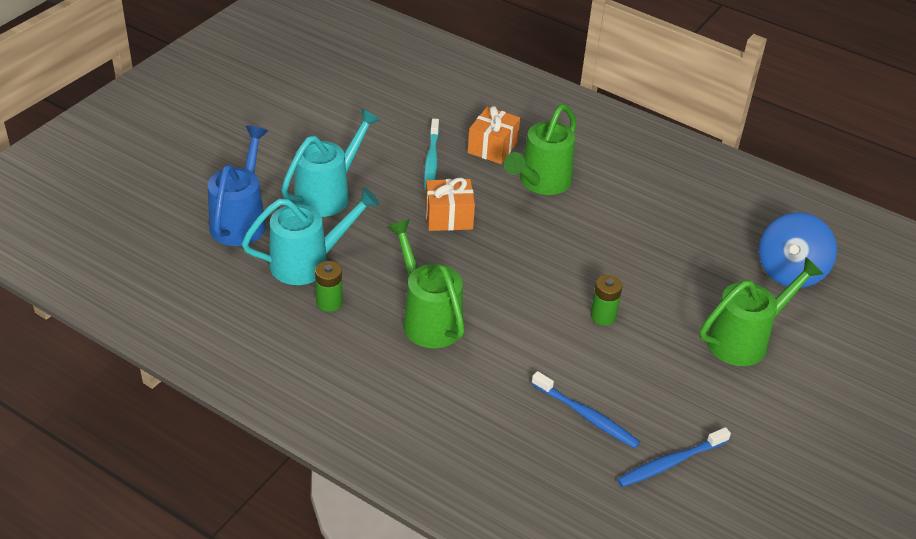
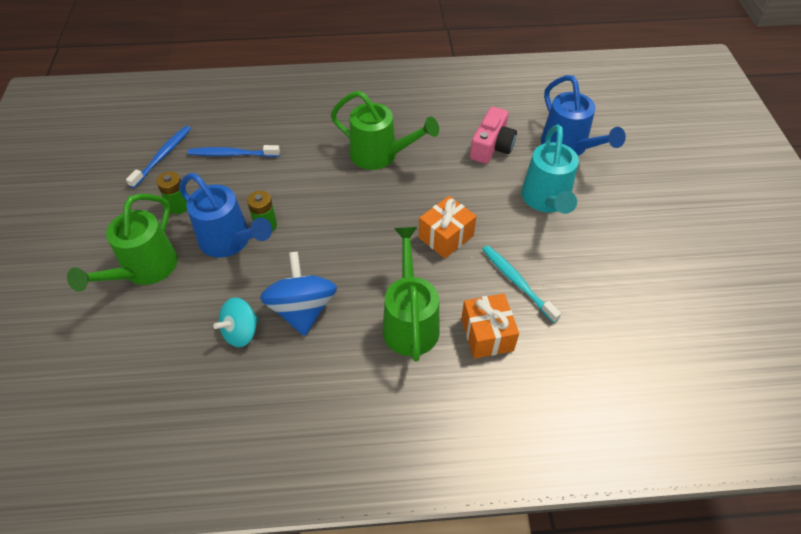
camera: 145 degrees right, 10 degrees up
(309, 262) = (491, 146): turquoise watering can -> pink camera
(329, 302) = (448, 131): green battery -> green battery (179, 206)
(647, 320) = (230, 241): none -> blue watering can
(681, 245) = (241, 332): none -> turquoise spinning top
(790, 271) = (125, 367): blue spinning top -> blue spinning top (302, 309)

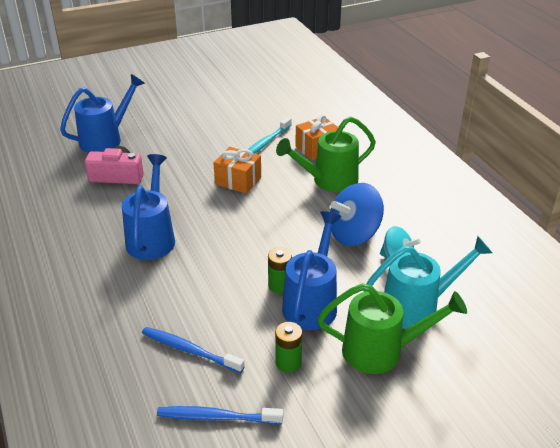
camera: 110 degrees left, 15 degrees down
(232, 154) = (189, 350): blue toothbrush -> blue toothbrush turned 135 degrees clockwise
(380, 155) = (152, 237): green watering can -> blue watering can
(546, 200) = (175, 142): turquoise watering can -> turquoise watering can (418, 307)

